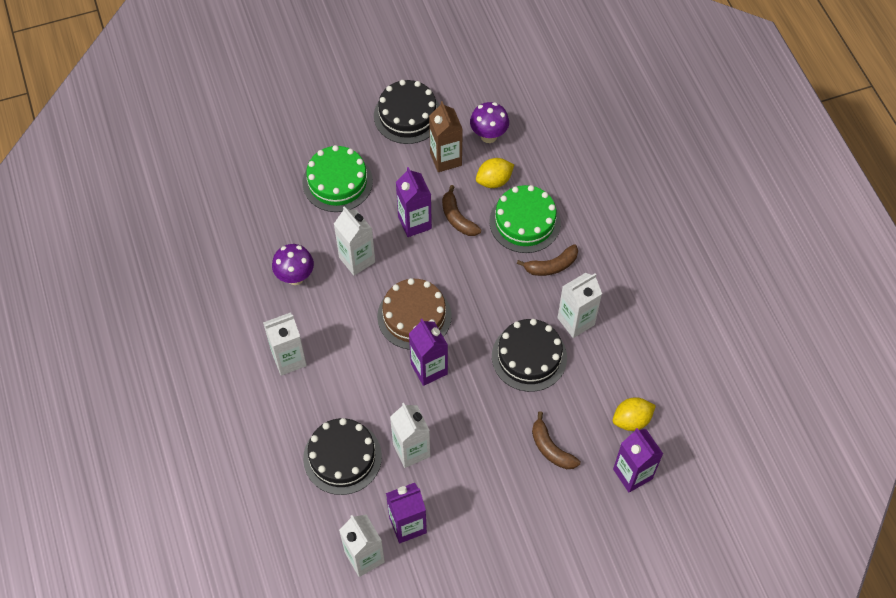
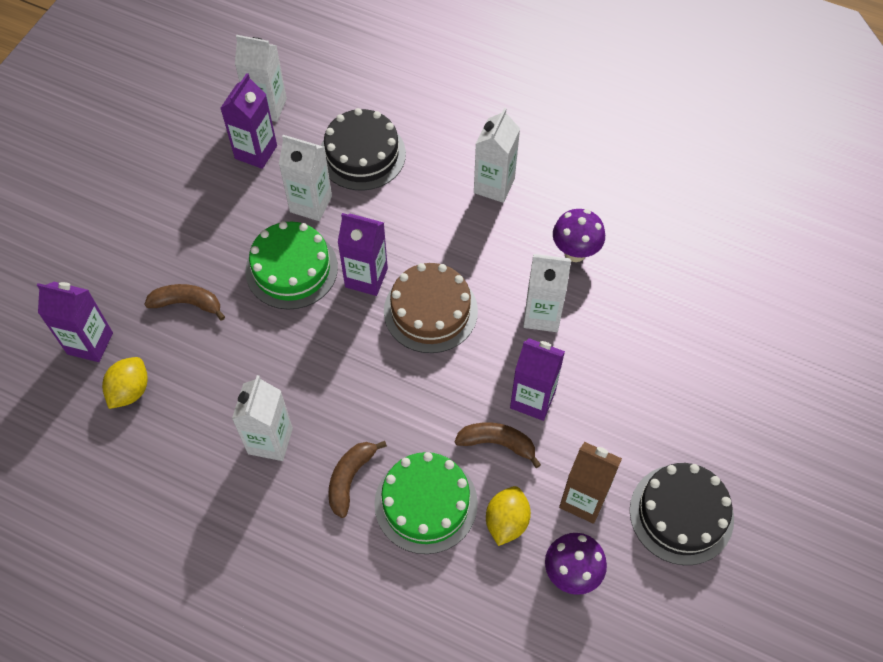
camera: 135 degrees right, 0 degrees up
(337, 182) = (654, 372): green cake -> green cake (291, 269)
(529, 357) = (284, 366): black cake -> none

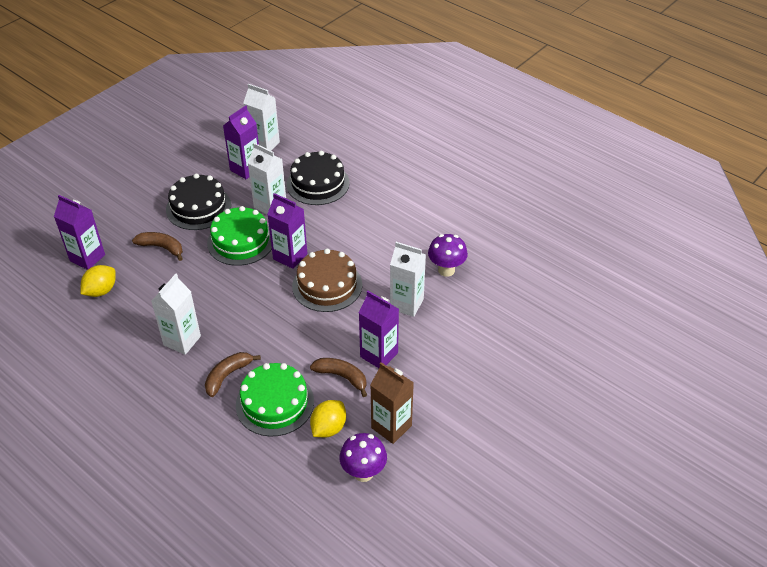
camera: 15 degrees right, 15 degrees down
(494, 185) = (403, 219): white carton -> none
(681, 514) = (462, 453): black cake -> black cake (198, 207)

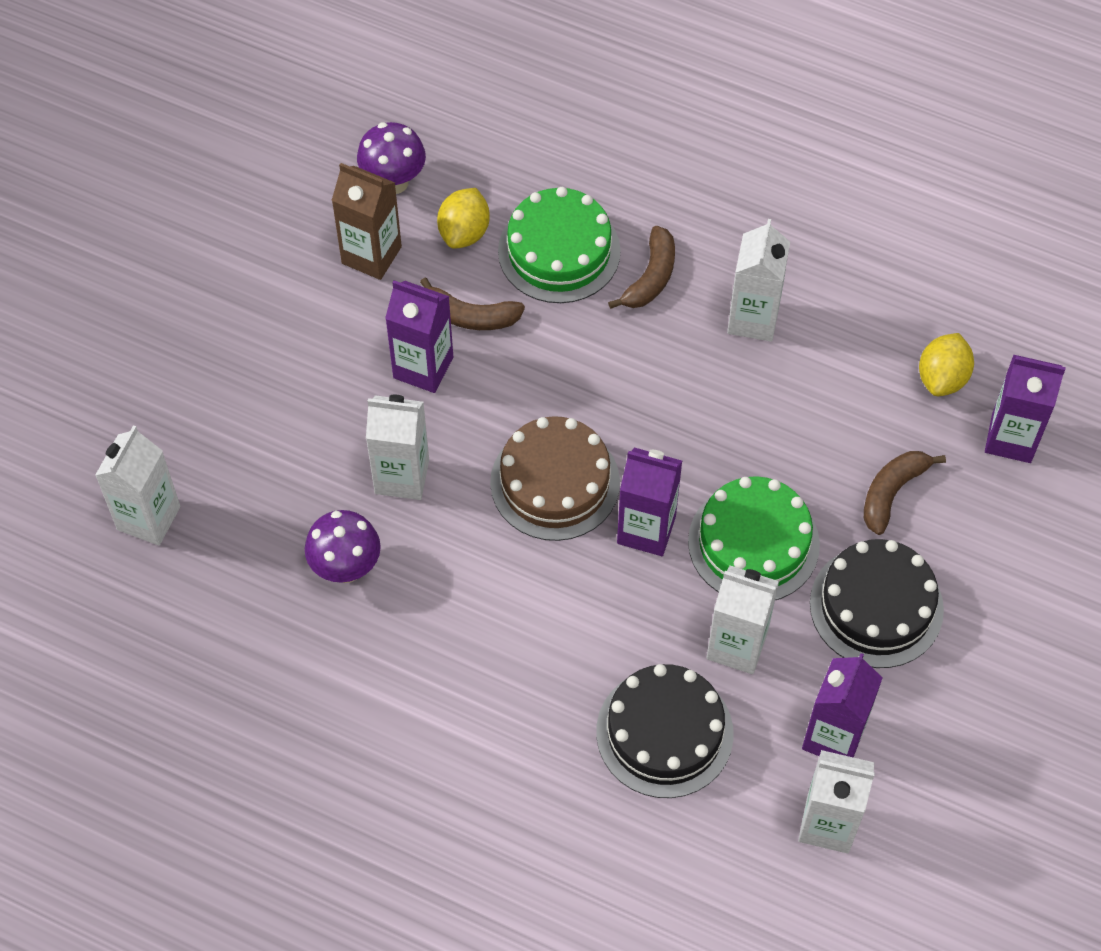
camera: 165 degrees right, 15 degrees up
(161, 247) = (892, 492): brown banana -> brown banana turned 120 degrees clockwise
(547, 312) = (148, 518): none -> white carton

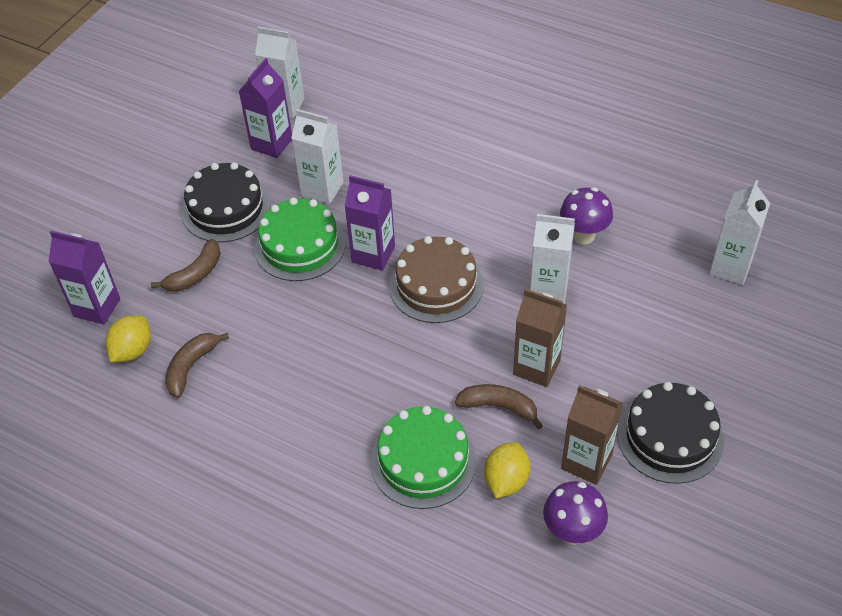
camera: 175 degrees left, 10 degrees down
(423, 367) = (536, 367): purple carton -> brown carton
(651, 277) = (347, 436): brown banana -> brown banana (191, 367)
(664, 732) = (375, 147): black cake -> black cake (670, 436)
(753, 319) = (268, 399): white carton -> none

